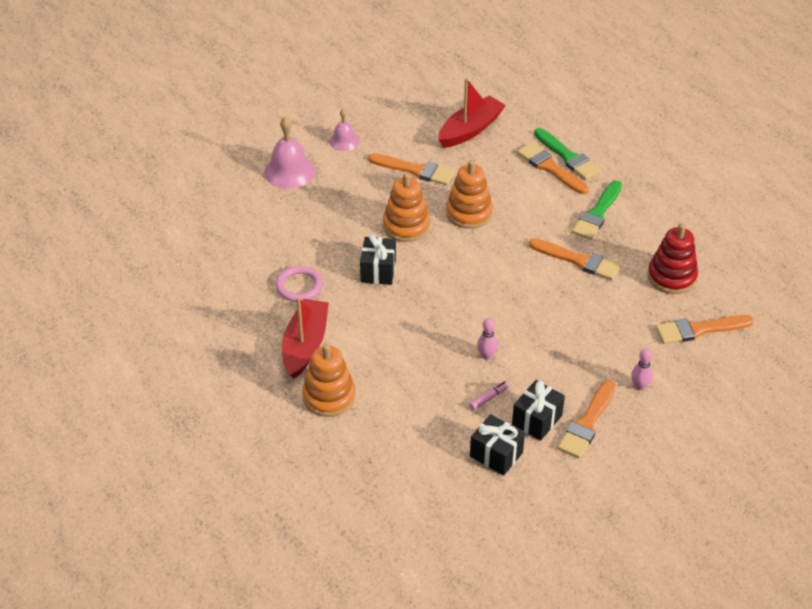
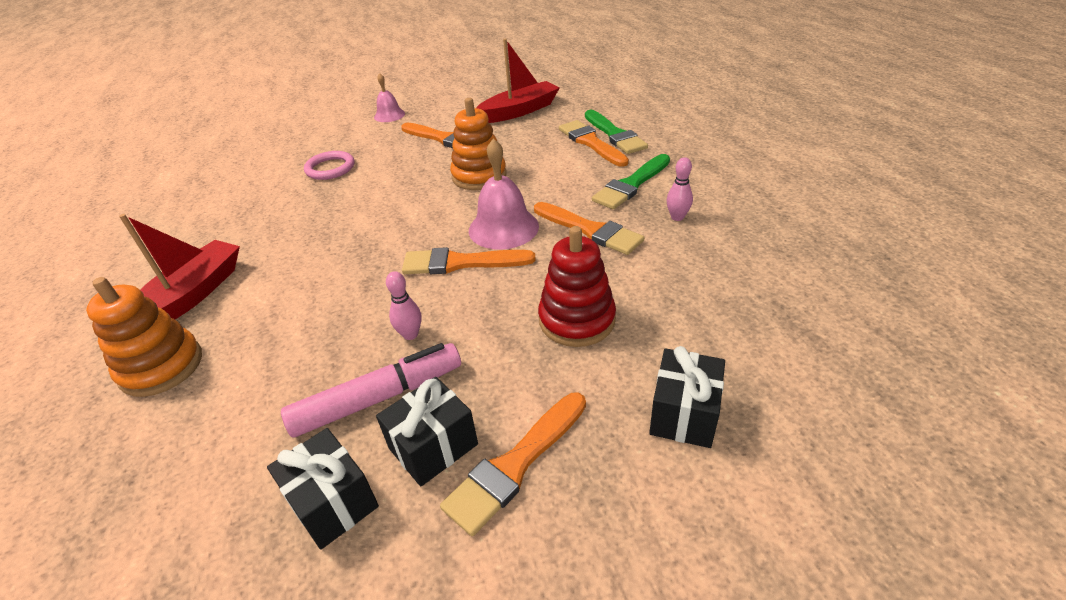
camera: 15 degrees right, 5 degrees down
(289, 171) = (319, 134): pink bell -> pink bell (503, 228)
(299, 286) = (241, 232): pink ring -> pink ring (330, 168)
(378, 271) = (340, 223): black gift -> black gift (684, 414)
(406, 226) = (402, 184): orange stacking toy -> none
(489, 398) = (378, 398): pink marker -> pink marker, size x2.26
(639, 386) = (627, 409): pink bowling pin -> pink bowling pin (677, 217)
(671, 277) = (714, 258): red stacking toy -> red stacking toy (577, 320)
(699, 329) = (745, 331): orange brush -> orange brush (461, 263)

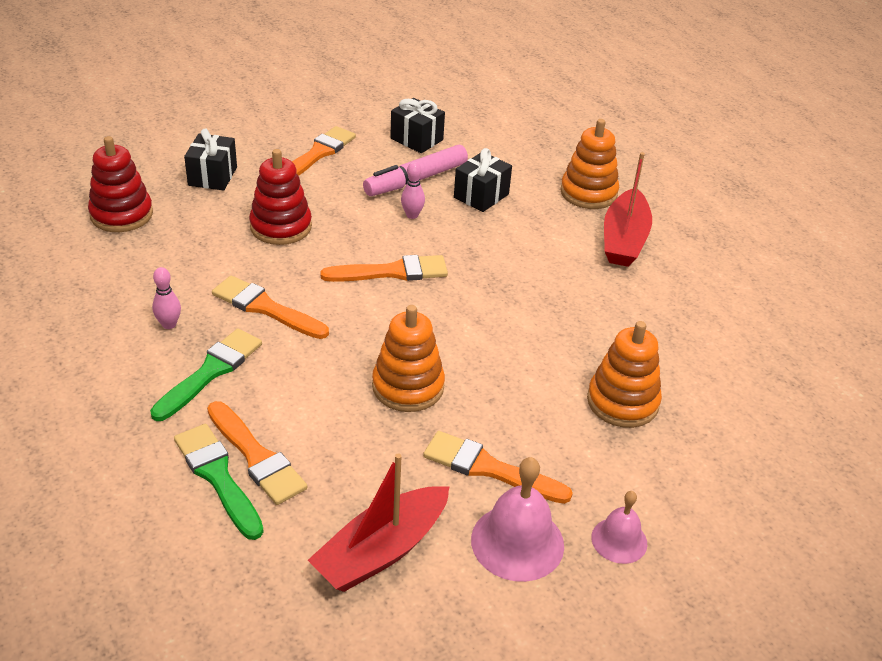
camera: 165 degrees right, 0 degrees up
(330, 168) = (622, 402): pink ring -> orange stacking toy
(433, 446) = (369, 160): black gift -> black gift (481, 196)
(503, 228) = (359, 310): pink bell -> pink bell (517, 542)
(789, 342) = (121, 214): none -> red stacking toy

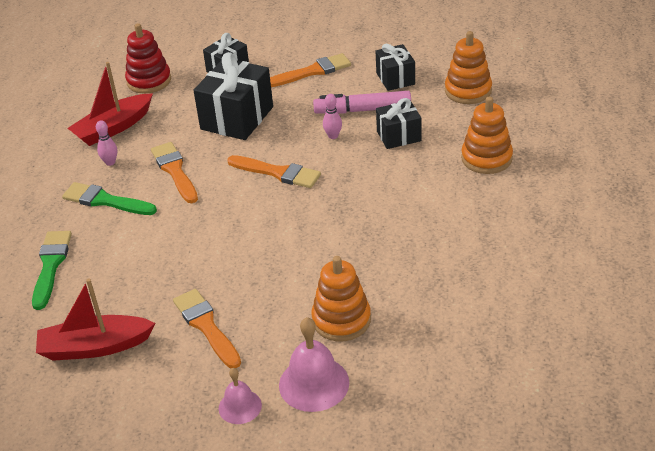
camera: 40 degrees right, 0 degrees up
(210, 372) = (105, 201): green brush -> green brush turned 135 degrees counterclockwise
(256, 457) = (81, 262): orange brush -> none
(281, 227) = (237, 118): red stacking toy -> black gift
(408, 387) = (210, 254): orange stacking toy -> orange stacking toy (468, 91)
(517, 542) = (176, 378): pink bell -> pink bell (314, 383)
(624, 240) = (475, 204): red boat -> red boat (113, 128)

